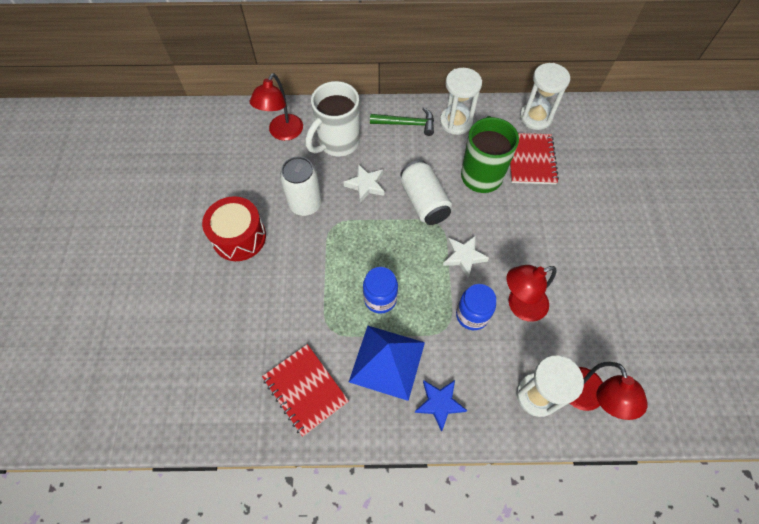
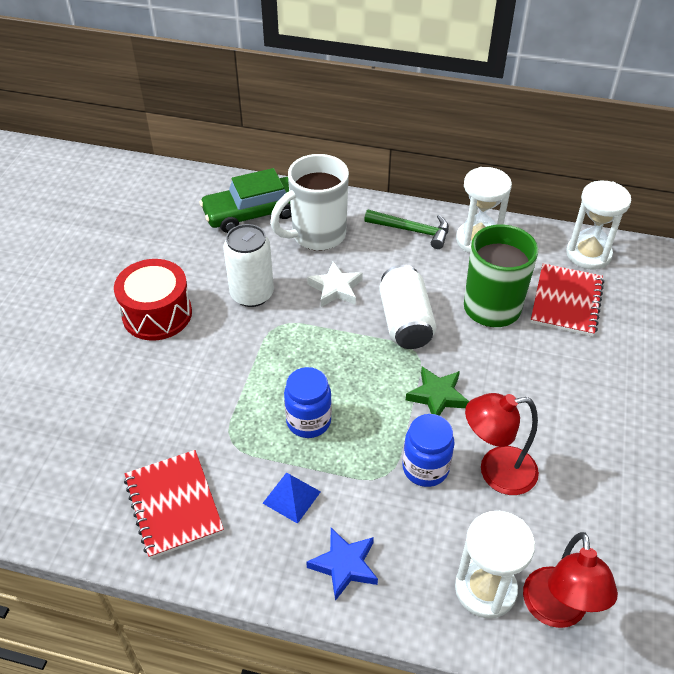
camera: 15 degrees right, 15 degrees down
(283, 133) = (252, 213): red lamp -> green car
(387, 361) = (291, 497): blue pyramid -> blue pyramid, size x0.50
(464, 256) = (437, 396): white star -> green star

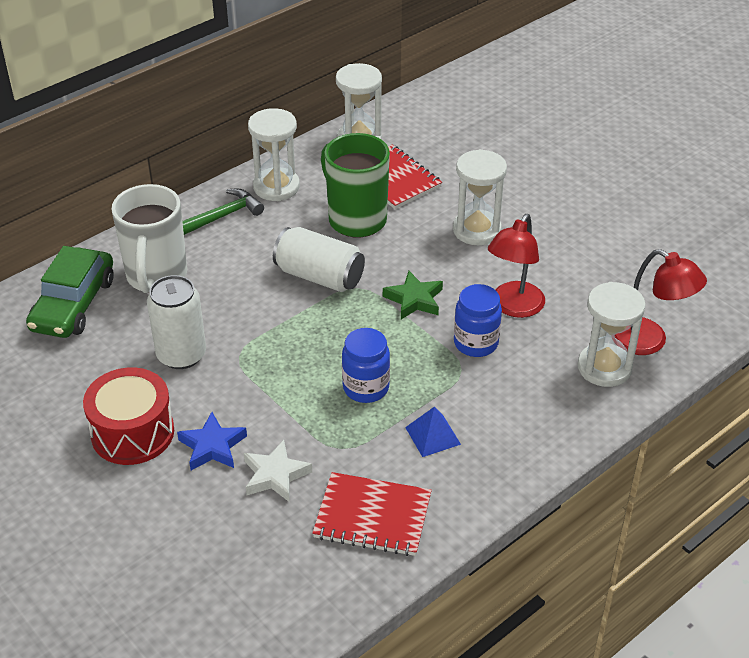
camera: 55 degrees left, 5 degrees down
(335, 288) = (235, 298): white star -> white star (275, 475)
(344, 565) = (522, 435): blue star -> blue star (212, 446)
(566, 391) = (476, 230): none -> white hourglass

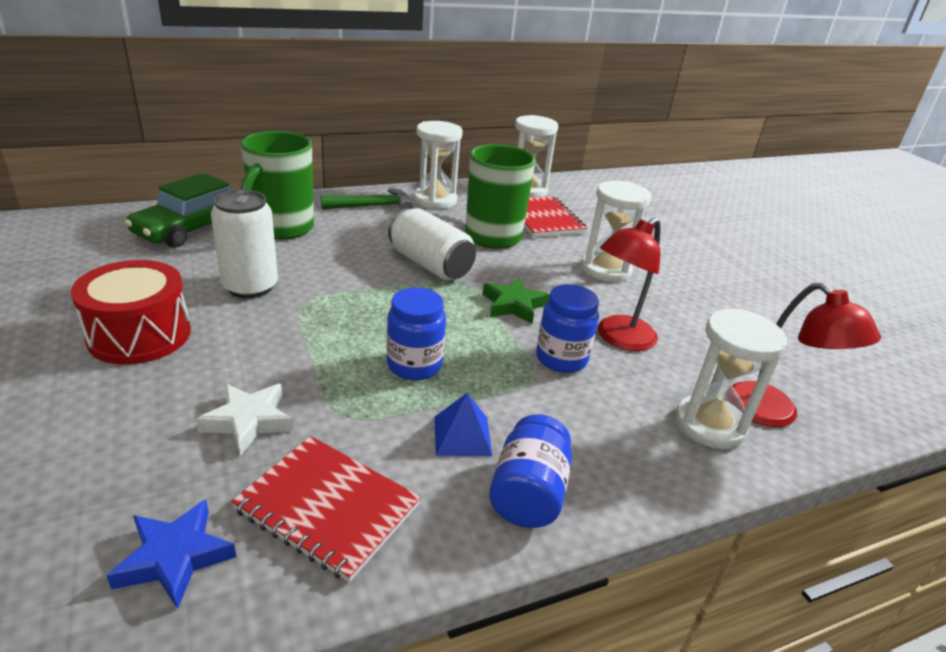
camera: 15 degrees right, 10 degrees down
(156, 277) = (281, 229): white mug -> green mug
(212, 446) = (206, 371): blue star -> blue star (175, 557)
(497, 463) = (528, 493): none -> blue jar

